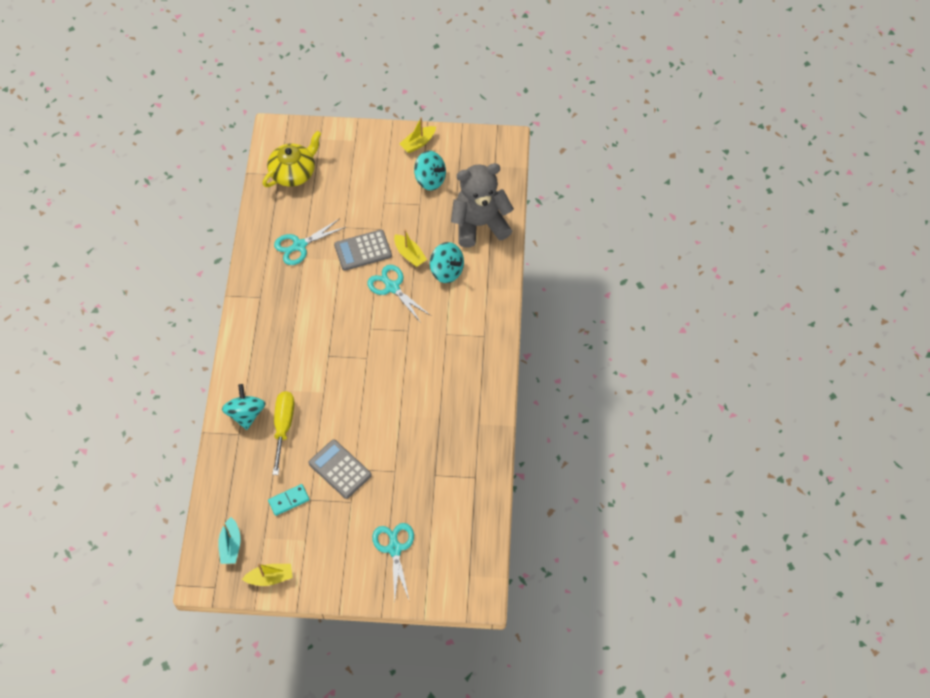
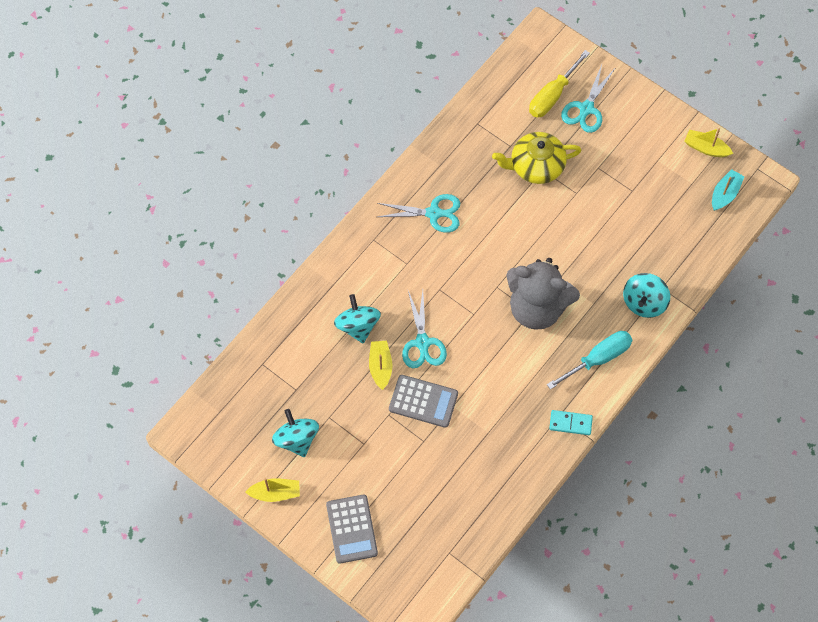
camera: 145 degrees left, 5 degrees up
(256, 352) = (598, 359): none -> turquoise screwdriver
(283, 427) = (616, 269): yellow screwdriver -> yellow screwdriver (552, 95)
(289, 500) = (651, 201): turquoise domino -> turquoise domino (570, 423)
(293, 172) = (432, 544): yellow teapot -> yellow teapot (536, 166)
(299, 245) = (483, 449): turquoise scissors -> turquoise scissors (433, 213)
(340, 469) = (589, 200): grey calculator -> grey calculator (351, 529)
(479, 224) = (287, 355): grey teddy bear -> grey teddy bear (537, 308)

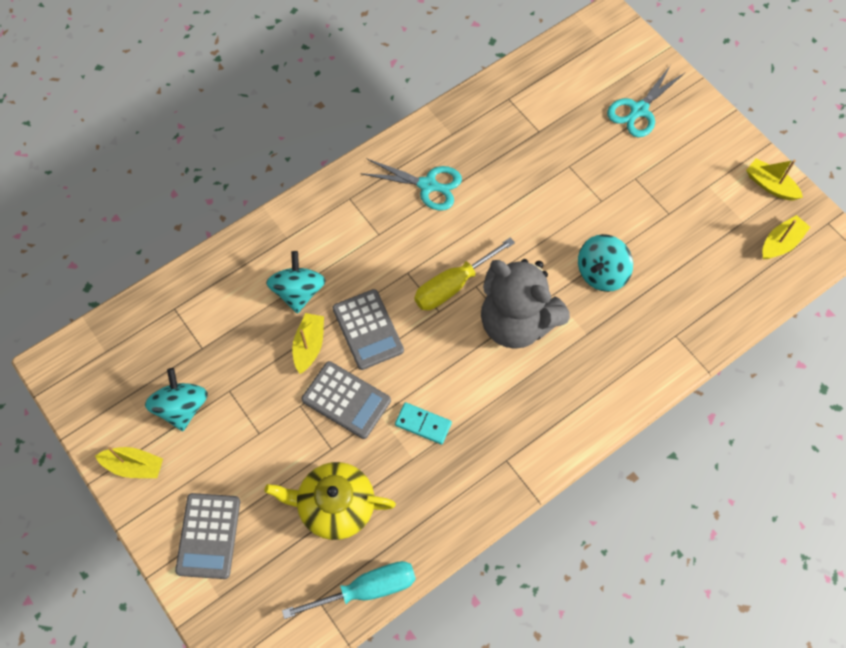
camera: 15 degrees right, 0 degrees up
(422, 342) = (368, 329): turquoise scissors -> grey calculator
(536, 166) = (562, 160): yellow teapot -> yellow teapot (335, 505)
(552, 95) = (603, 87): yellow screwdriver -> yellow screwdriver (453, 285)
(570, 423) = (517, 473): turquoise domino -> turquoise domino (423, 424)
(598, 359) = (574, 402): turquoise screwdriver -> turquoise screwdriver (366, 589)
(644, 302) = (649, 347): turquoise spinning top -> turquoise spinning top (601, 273)
(725, 194) = (781, 243): turquoise boat -> yellow boat

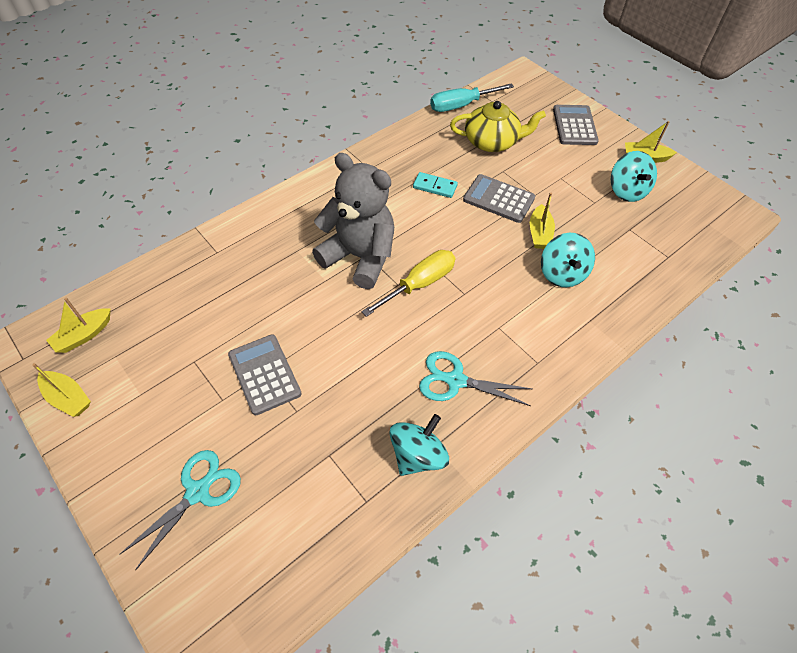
camera: 175 degrees right, 10 degrees down
(368, 329) = (492, 247): grey calculator -> grey calculator (264, 374)
(601, 273) = (276, 300): turquoise spinning top -> turquoise spinning top (418, 455)

